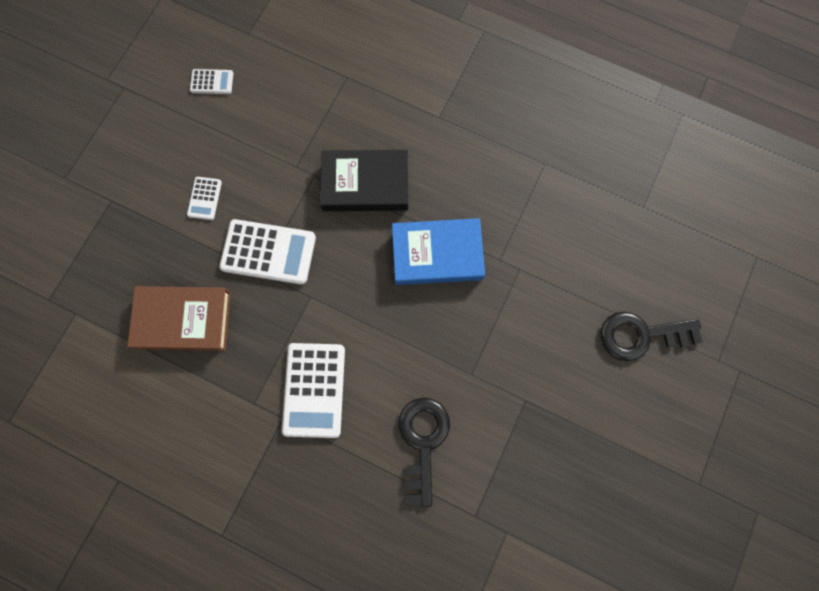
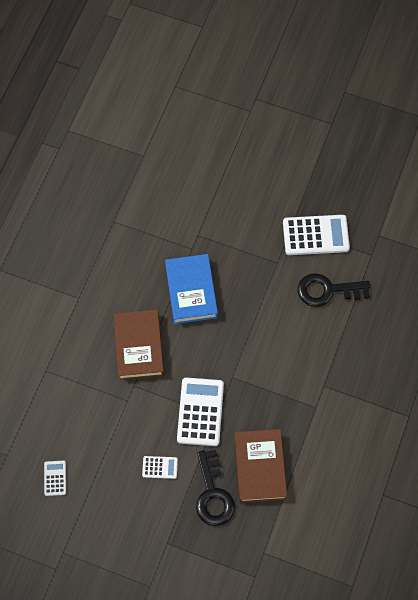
camera: 95 degrees left, 10 degrees down
(314, 390) = (301, 366): white calculator -> white calculator (315, 235)
(365, 184) = (139, 346): black book -> brown book
(641, 335) = (237, 157): black key -> black key (213, 494)

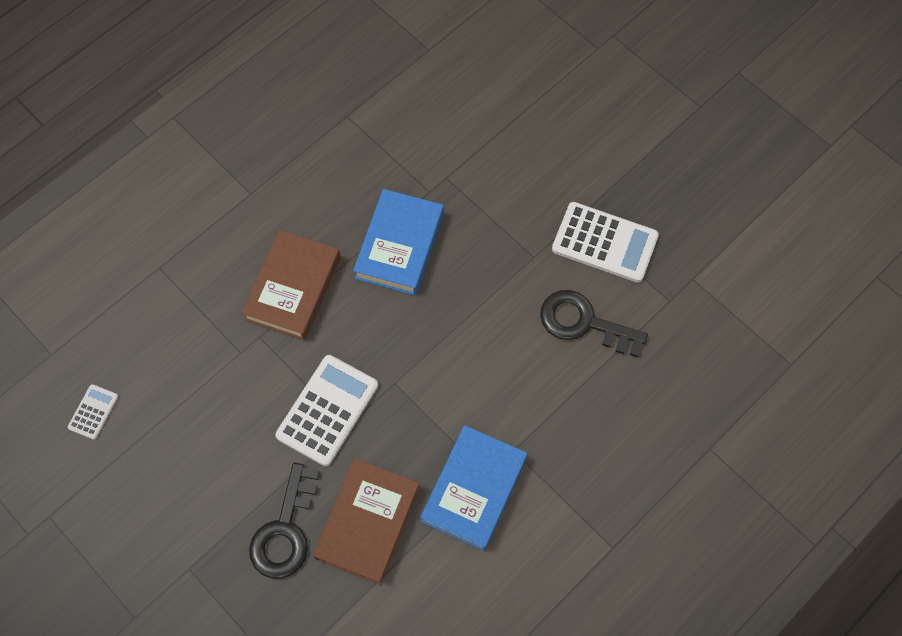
camera: 25 degrees right, 0 degrees up
(160, 467) = (234, 460): white calculator -> none
(312, 419) = (474, 490): none -> blue book

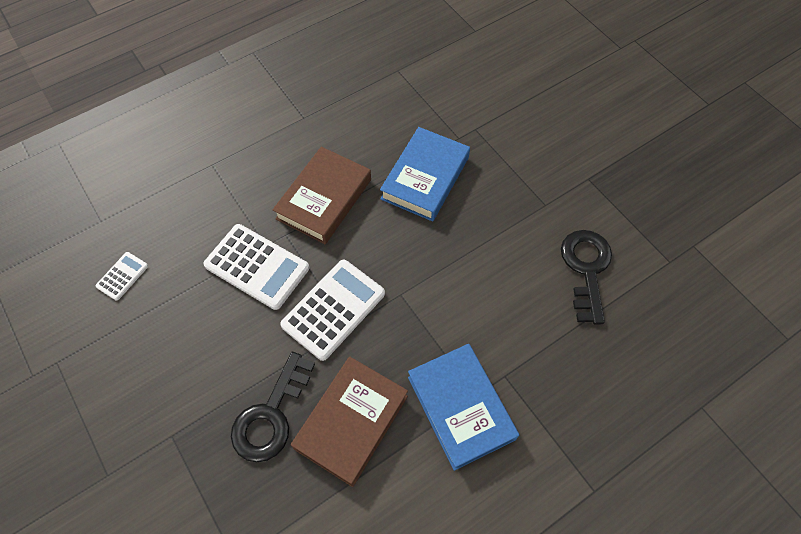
camera: 10 degrees right, 5 degrees down
(474, 490) = (461, 407): blue book -> blue book turned 60 degrees counterclockwise
(584, 323) = (586, 269): black key -> black key turned 60 degrees clockwise
(604, 243) = (612, 202): white calculator -> white calculator (257, 266)

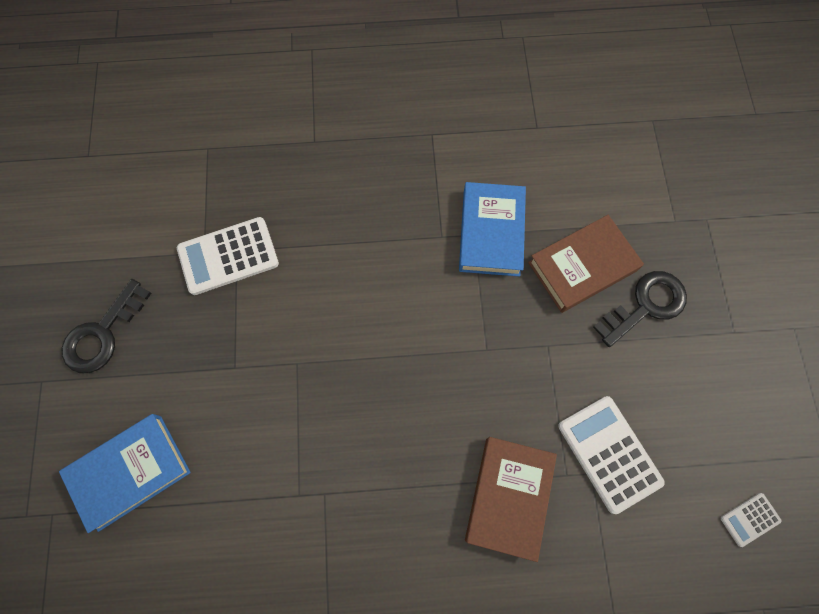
camera: 150 degrees left, 10 degrees up
(324, 199) = (509, 497): brown book -> brown book turned 45 degrees counterclockwise
(333, 309) = (554, 368): white calculator -> white calculator (228, 256)
(425, 178) = (391, 462): blue book -> blue book (130, 472)
(586, 269) = (311, 283): black key -> black key (103, 333)

